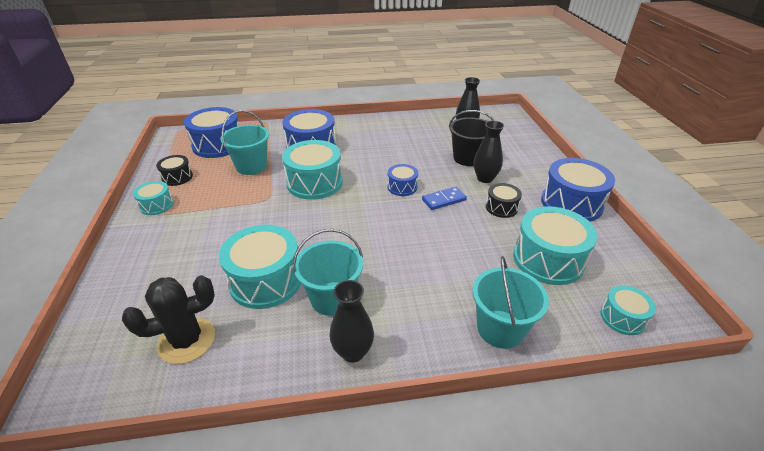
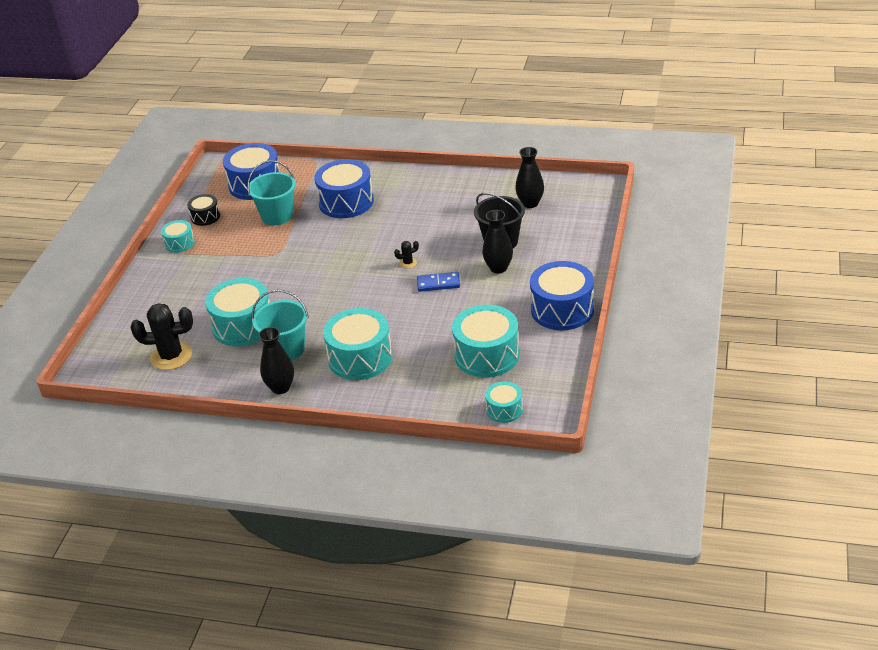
camera: 25 degrees right, 0 degrees up
(314, 183) = (327, 244): turquoise drum -> turquoise drum (360, 358)
(402, 187) = (408, 263): blue drum -> black cactus
(500, 329) = (399, 396): turquoise bucket -> none
(501, 207) = (488, 301): black drum -> none

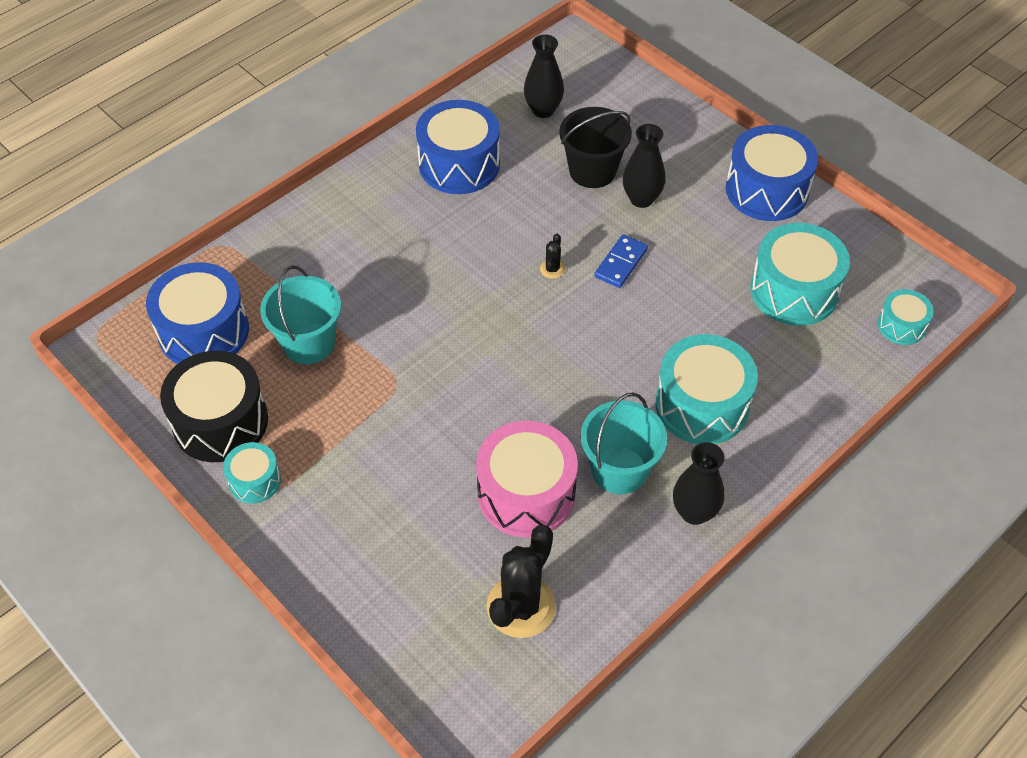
camera: 60 degrees left, 15 degrees up
(205, 217) = (220, 422): black drum -> black drum, size x1.87
(243, 326) = (526, 493): turquoise drum -> pink drum
(346, 202) = (356, 261): blue drum -> blue drum (459, 164)

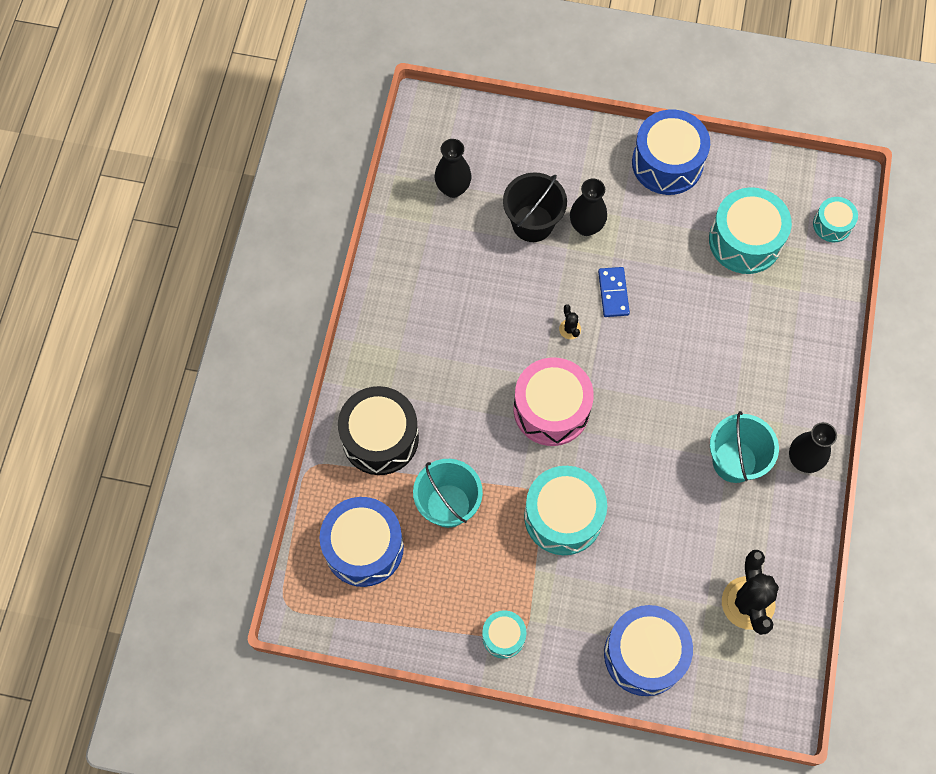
camera: 35 degrees left, 15 degrees up
(220, 422) = (440, 609): black drum -> black drum (380, 438)
(459, 164) = (430, 279): blue drum -> blue drum (644, 654)
(526, 493) = (689, 520): pink drum -> pink drum (551, 409)
(702, 405) = (750, 375): turquoise drum -> turquoise drum (563, 516)

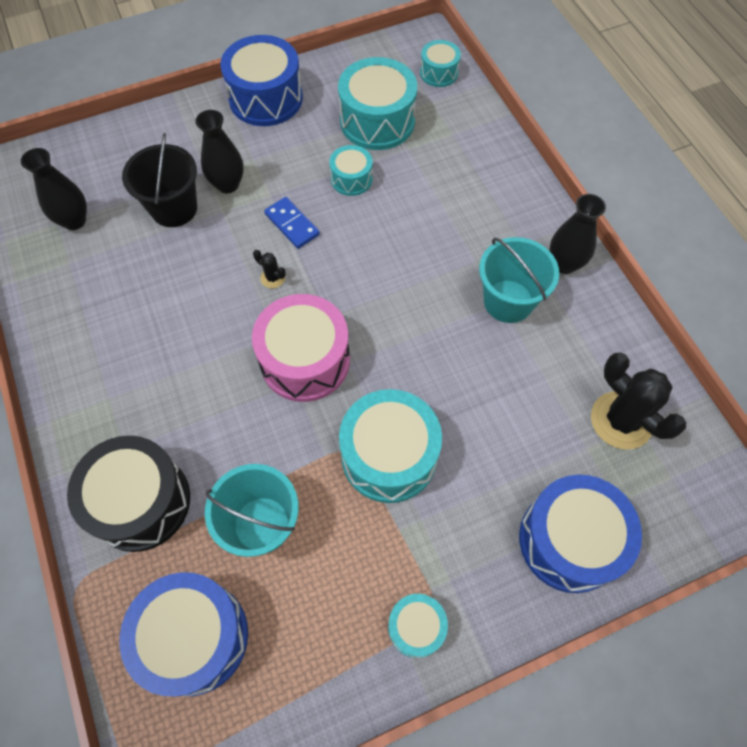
camera: 35 degrees left, 5 degrees down
(686, 281) = (351, 179): none -> turquoise drum

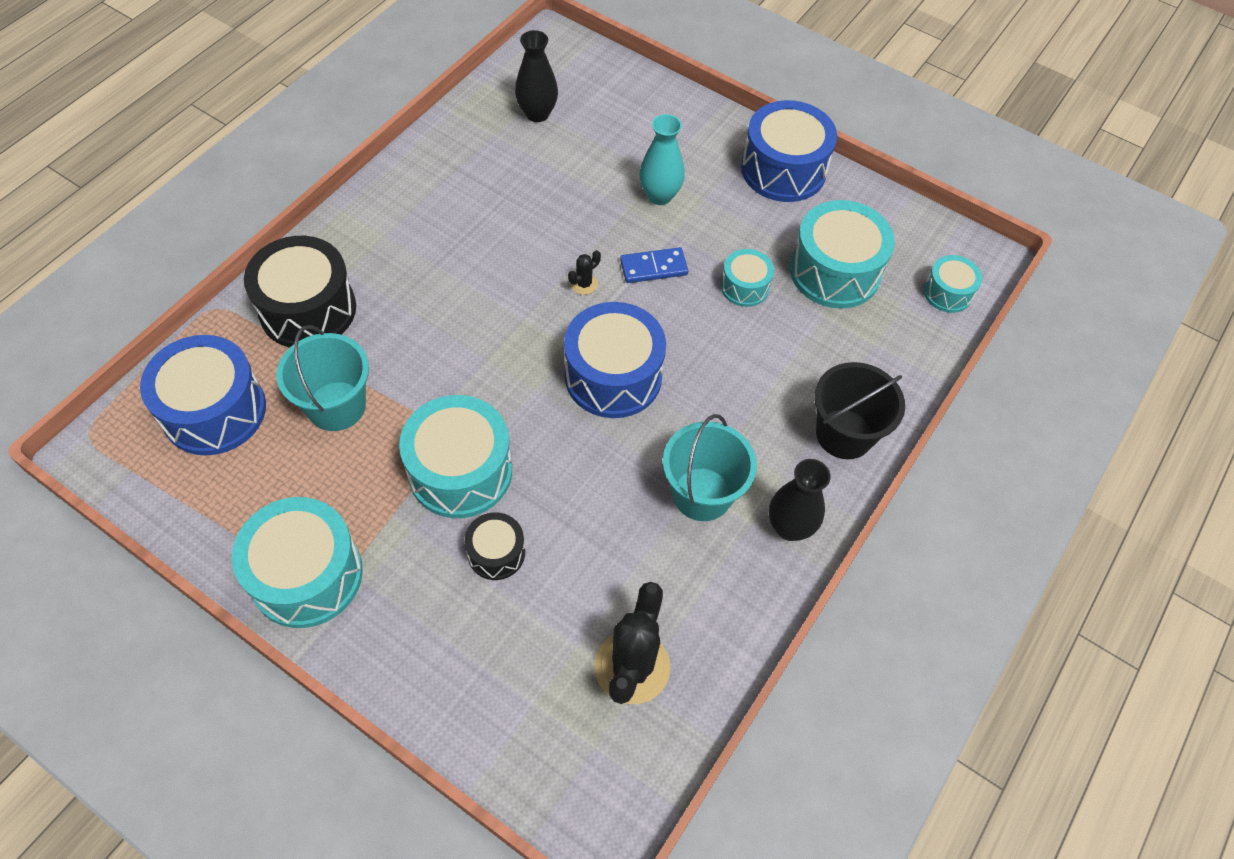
camera: 55 degrees right, 5 degrees down
(174, 208) = (603, 172): black bucket -> black bucket (844, 434)
(227, 184) = (659, 196): black vase -> turquoise vase
(272, 278) = (584, 284): black cactus -> black cactus turned 45 degrees clockwise
(292, 224) = (653, 267): blue domino -> blue domino turned 60 degrees clockwise
(305, 360) = (515, 354): pink drum -> none
(416, 627) = (307, 575): turquoise drum -> turquoise drum, size x1.87
(478, 466) = (496, 553): none -> black drum
(569, 540) = (465, 672): blue drum -> blue drum (613, 376)

